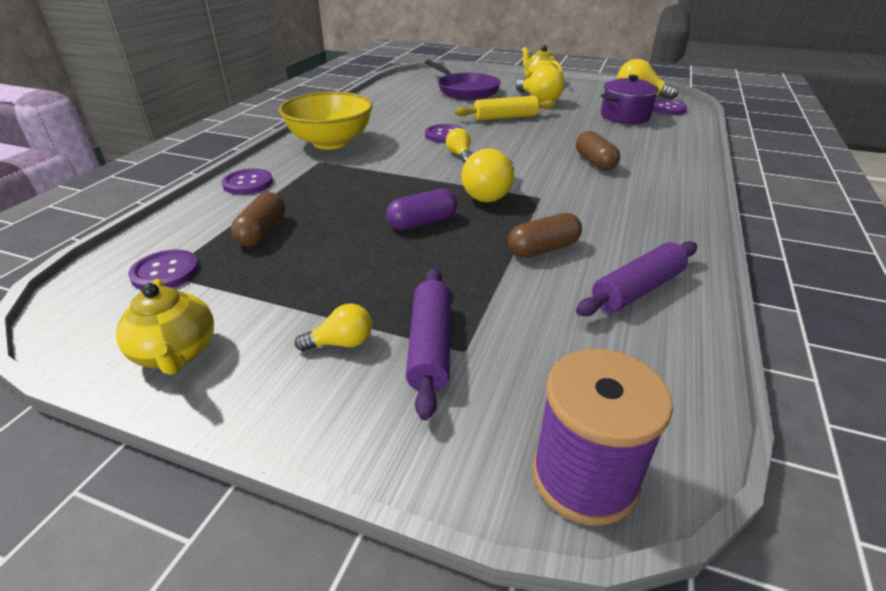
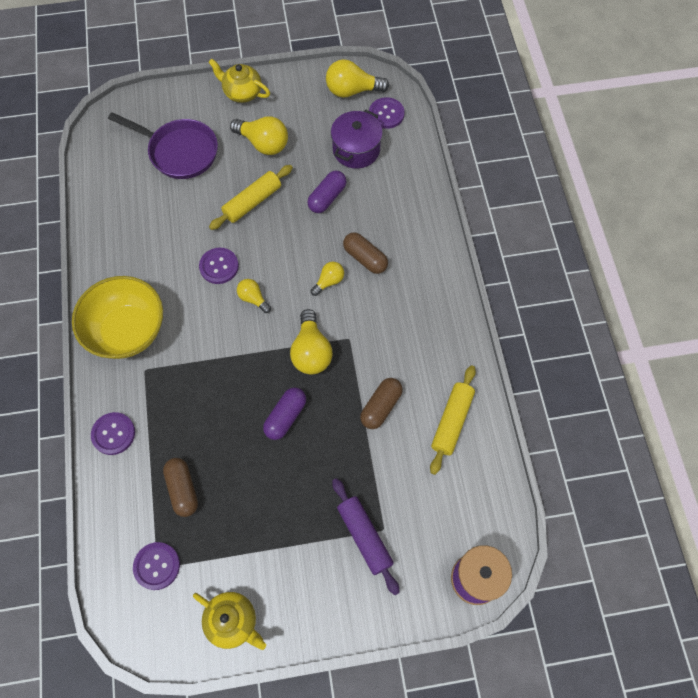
camera: 30 degrees left, 30 degrees up
(341, 343) = (316, 562): yellow light bulb -> yellow light bulb (329, 281)
(578, 129) = (327, 197): none -> purple capsule
(637, 289) = (451, 421): purple rolling pin -> yellow rolling pin

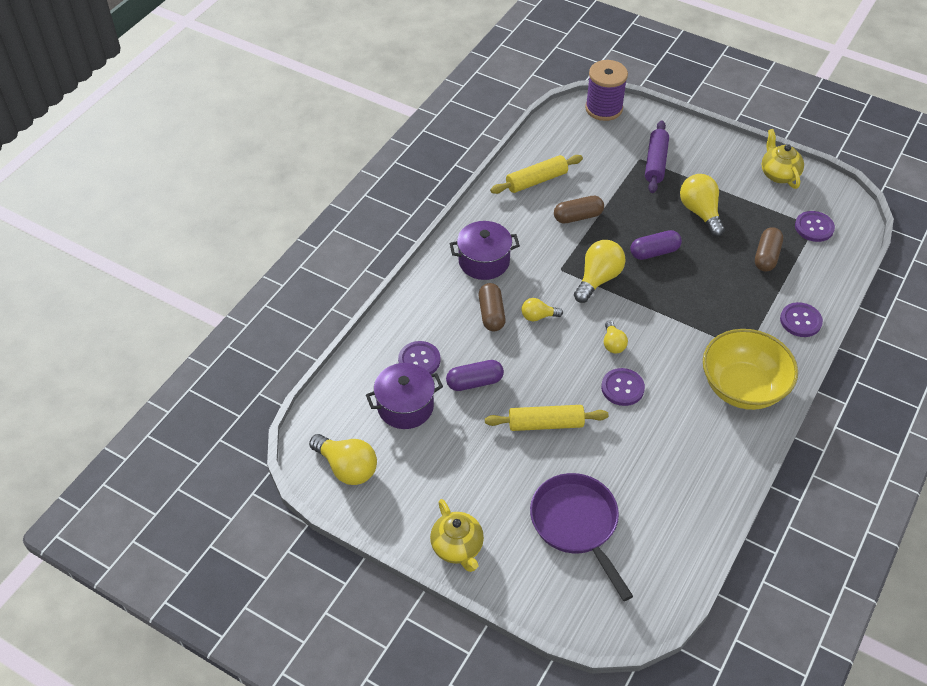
camera: 140 degrees left, 15 degrees down
(263, 143) = (485, 474): yellow light bulb -> yellow light bulb (700, 212)
(386, 114) = (342, 420): purple button -> purple button (419, 360)
(414, 300) = (484, 261): none -> purple pot

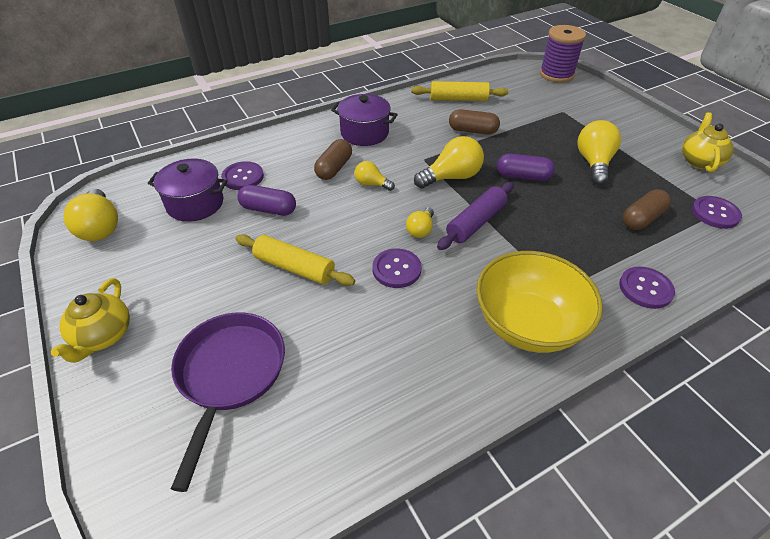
camera: 30 degrees right, 5 degrees down
(656, 162) = (576, 118): purple rolling pin -> purple rolling pin (476, 222)

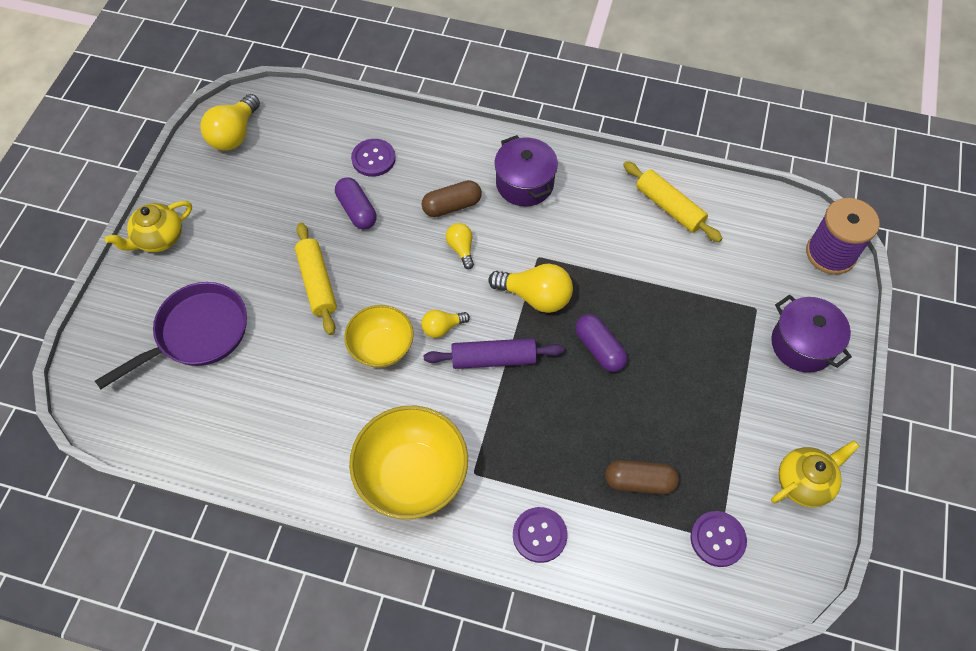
camera: 45 degrees right, 15 degrees up
(195, 204) = (313, 161): purple pot -> purple pot (802, 344)
(396, 269) = (381, 347): purple button -> yellow bowl
(472, 131) = (627, 259): brown capsule -> none
(593, 163) = (688, 391): yellow light bulb -> none

